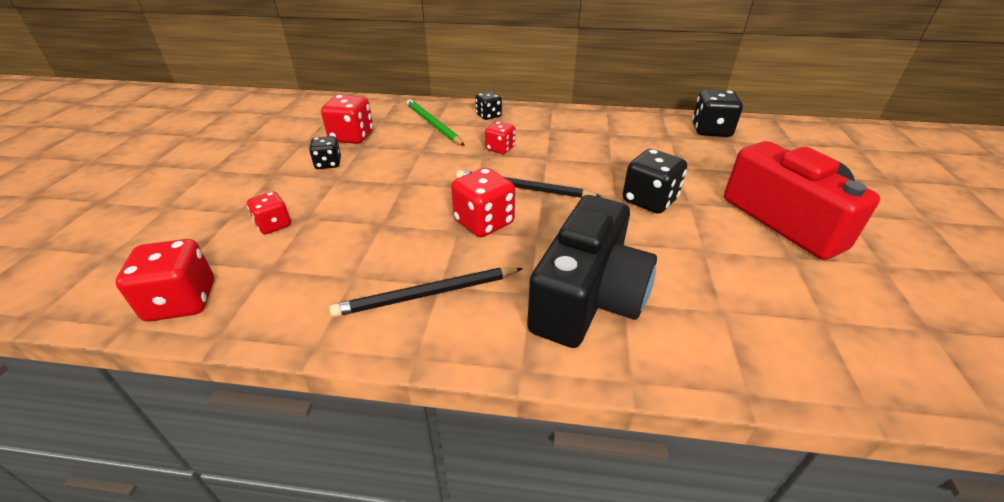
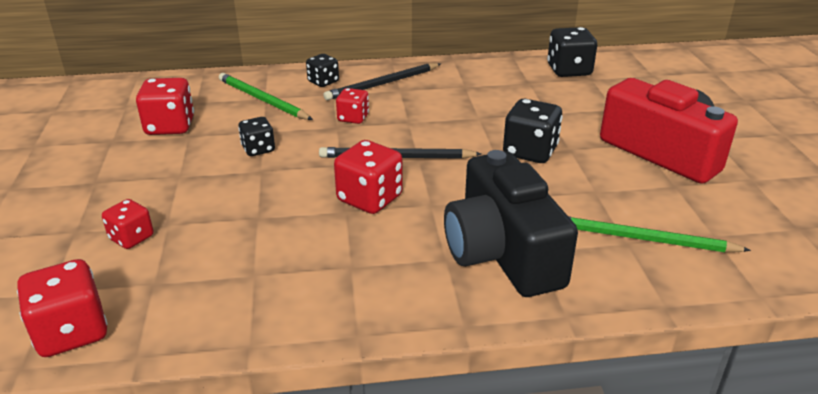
camera: 15 degrees left, 5 degrees down
(328, 164) = (158, 161): black dice -> black dice (258, 149)
(427, 294) = (342, 277): black pencil -> black pencil (382, 84)
(588, 297) = (502, 252): black camera -> black camera turned 150 degrees clockwise
(740, 309) = (642, 239): none -> green pencil

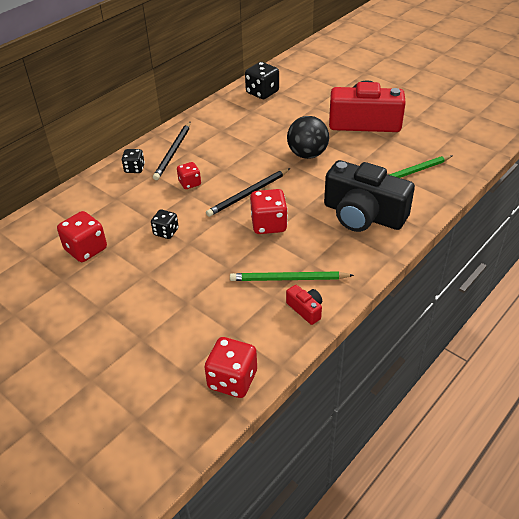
camera: 40 degrees left, 10 degrees up
(131, 238) = (180, 321): red dice -> none
(262, 100) = (116, 200): green pencil -> green pencil (288, 279)
(263, 313) = (305, 309): none -> red camera
(530, 152) = (307, 154): black dice -> black ball

